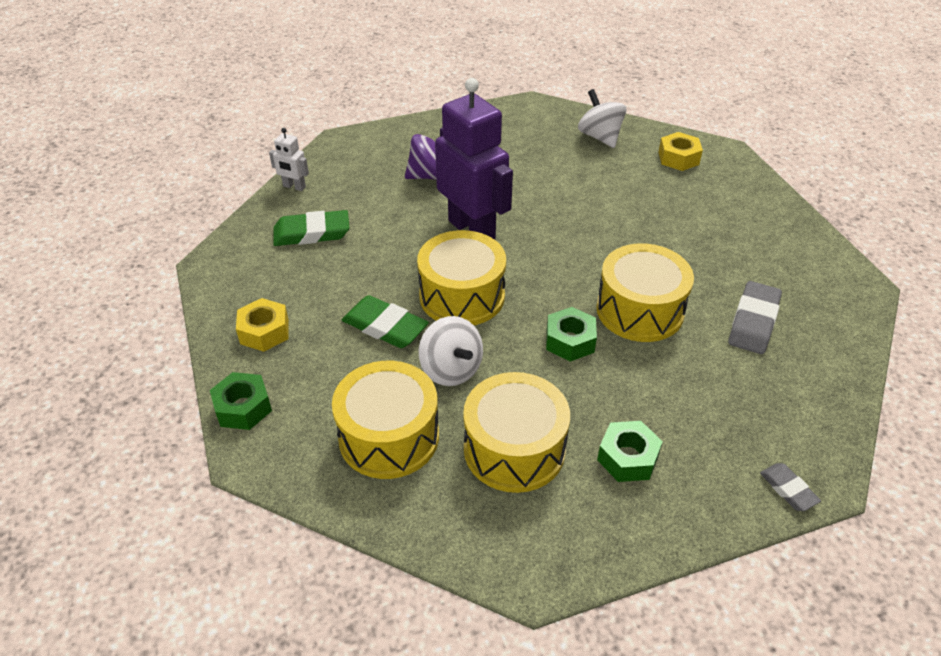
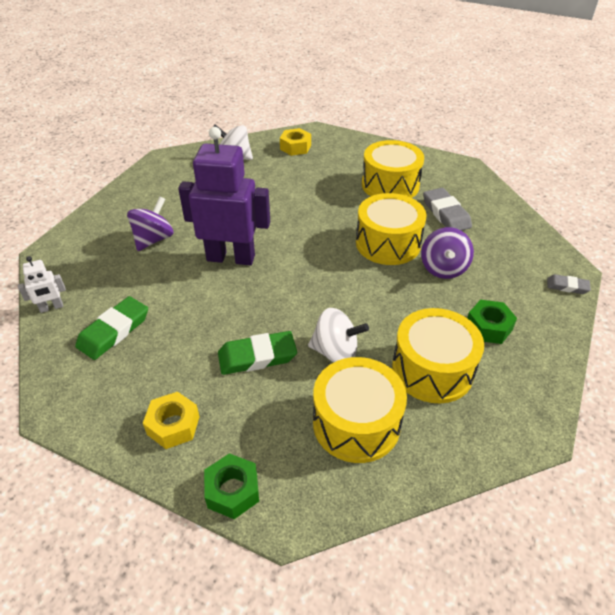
camera: 45 degrees left, 0 degrees up
(462, 296) = (280, 302): yellow drum -> yellow drum (390, 185)
(570, 341) = (376, 285): green nut -> none
(664, 372) = (443, 268): none -> purple spinning top

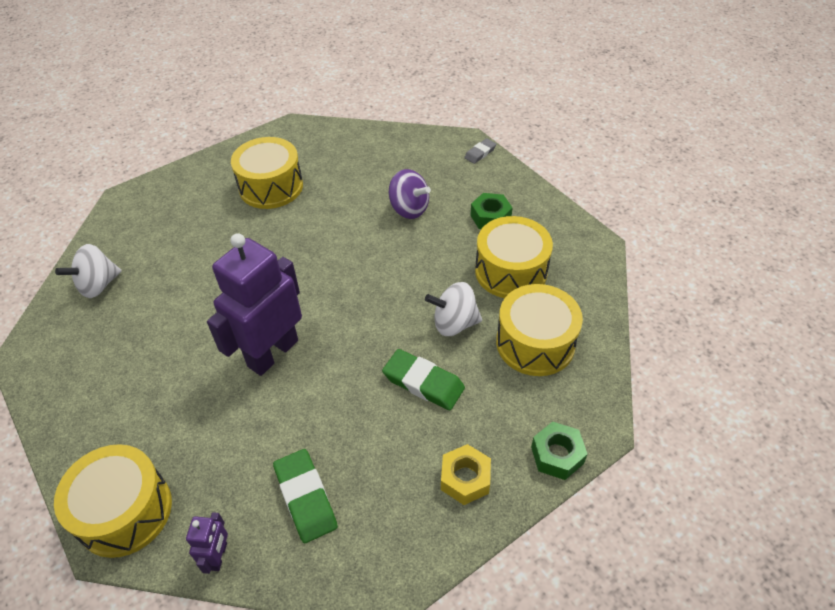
camera: 60 degrees left, 5 degrees up
(51, 307) = (219, 556): white robot -> purple robot
(154, 239) = (181, 414): purple spinning top -> none
(257, 356) = (423, 382): green eraser -> green eraser turned 75 degrees counterclockwise
(295, 147) = (136, 226): yellow nut -> none
(335, 352) = (454, 323): white spinning top -> white spinning top turned 135 degrees counterclockwise
(388, 243) = (350, 227): yellow drum -> yellow drum (124, 511)
(446, 213) = (344, 172): grey eraser -> none

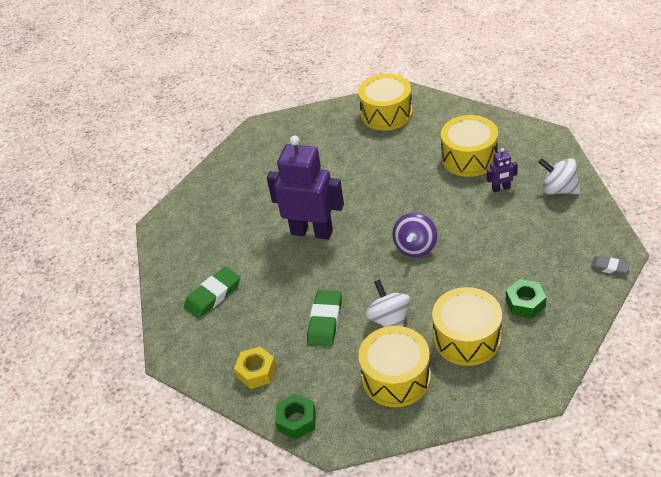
camera: 75 degrees right, 5 degrees down
(98, 285) = (324, 125): white spinning top -> white spinning top (558, 189)
(124, 511) = (177, 221): yellow drum -> yellow drum (386, 114)
(219, 556) = (164, 273): purple robot -> purple robot (501, 188)
(409, 209) = (499, 247): purple spinning top -> purple spinning top (415, 247)

